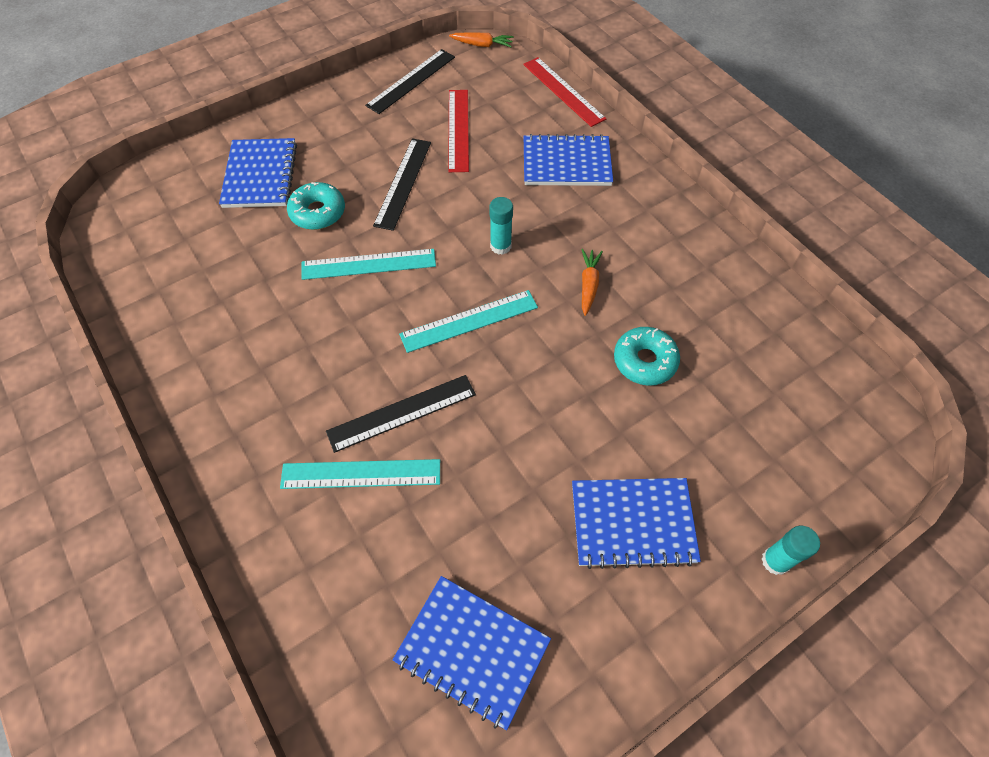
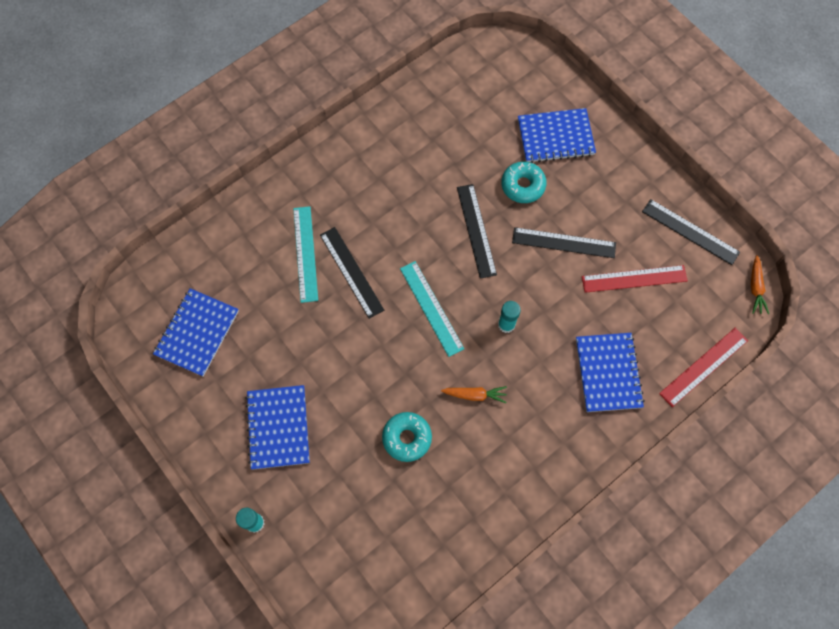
camera: 85 degrees right, 10 degrees up
(368, 264) = (476, 230): turquoise ruler -> black ruler

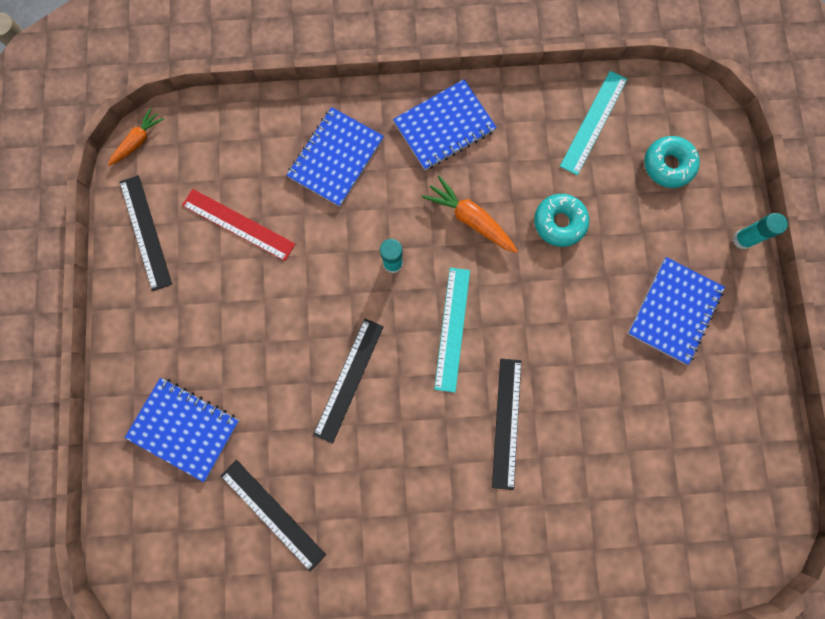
camera: 145 degrees left, 10 degrees up
(197, 333) = (705, 464): blue notebook -> blue notebook (444, 127)
(305, 253) = (541, 477): turquoise ruler -> turquoise ruler (593, 122)
(475, 395) = (470, 219): orange carrot -> orange carrot, size x1.50
(523, 185) = (263, 396): turquoise donut -> turquoise donut (667, 165)
(563, 243) = (274, 306): black ruler -> black ruler (273, 514)
(703, 366) = (248, 108): red ruler -> none

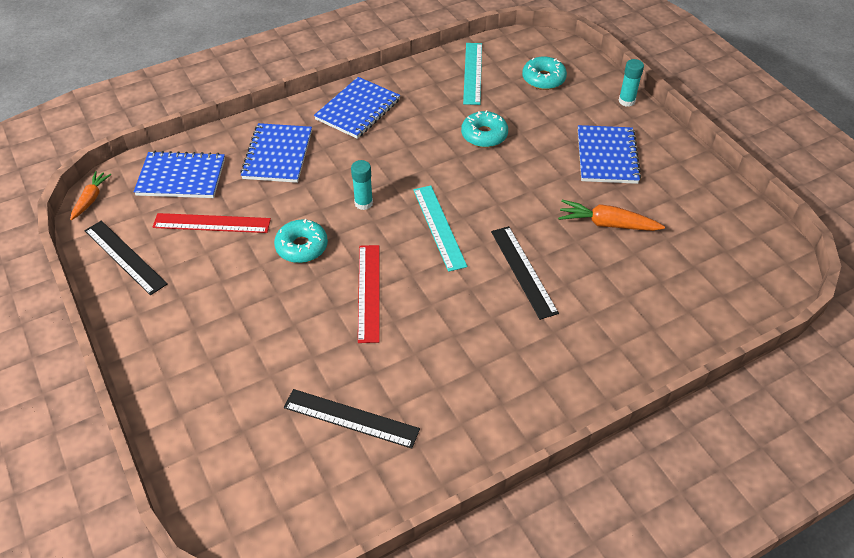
camera: 25 degrees left, 30 degrees down
(184, 428) = (229, 385): blue notebook -> blue notebook (181, 177)
(310, 294) = (302, 247): none -> turquoise donut
(349, 379) = (369, 292): black ruler -> red ruler
(470, 219) = (412, 155): orange carrot -> orange carrot (607, 224)

